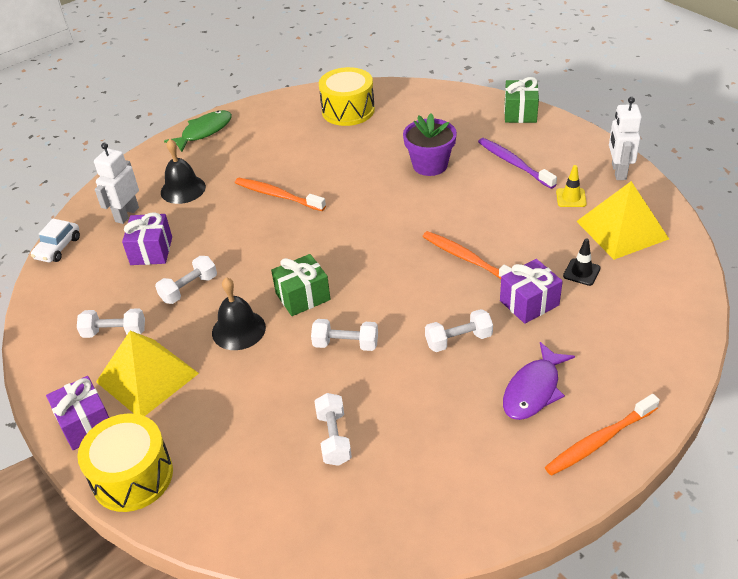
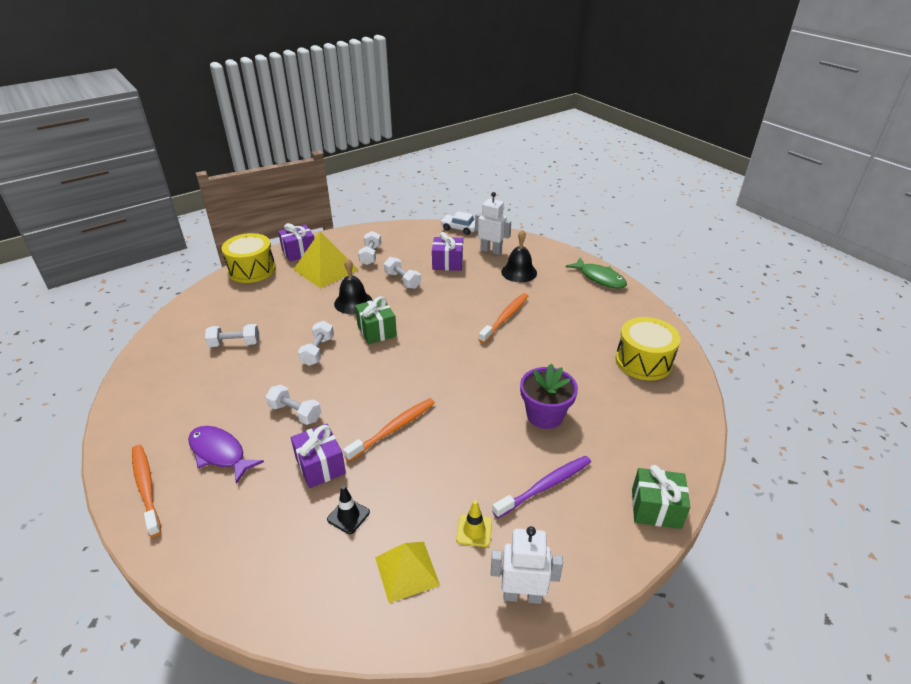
camera: 90 degrees right, 5 degrees down
(458, 340) = (295, 413): white dumbbell -> white dumbbell turned 45 degrees counterclockwise
(622, 230) = (406, 571): yellow pyramid -> yellow pyramid, size x0.67

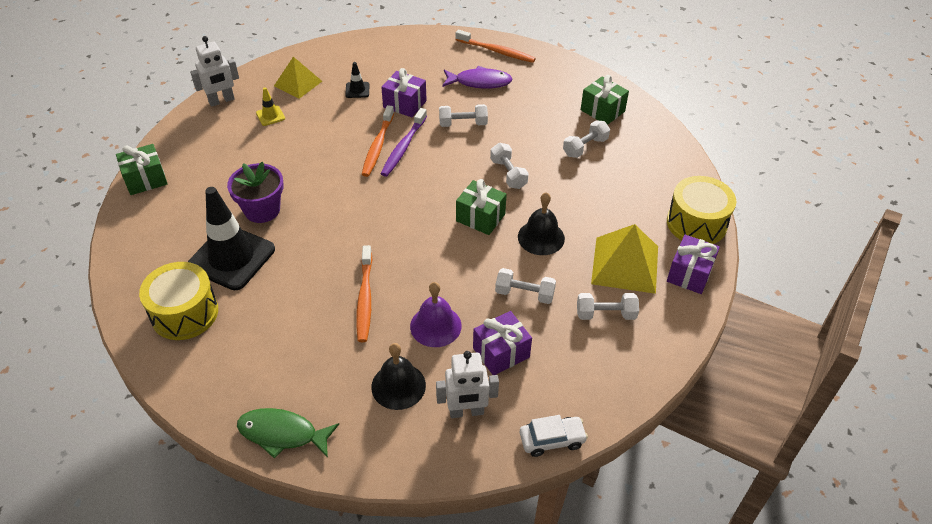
camera: 145 degrees right, 10 degrees up
(172, 365) = (602, 111): none -> green gift
(370, 255) = (605, 314): white dumbbell -> white dumbbell turned 60 degrees counterclockwise
(472, 287) = (435, 326): none -> purple bell
(545, 486) = (235, 159): purple toothbrush -> purple toothbrush (403, 147)
(591, 385) = (231, 257): none -> black traffic cone

